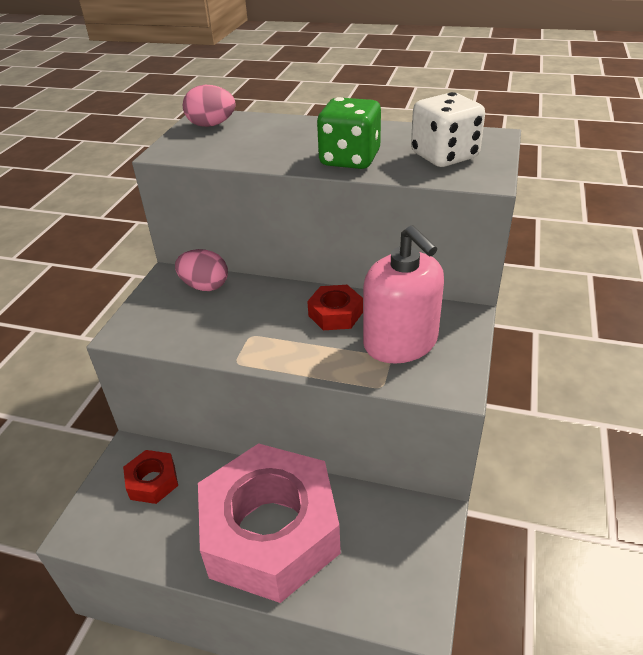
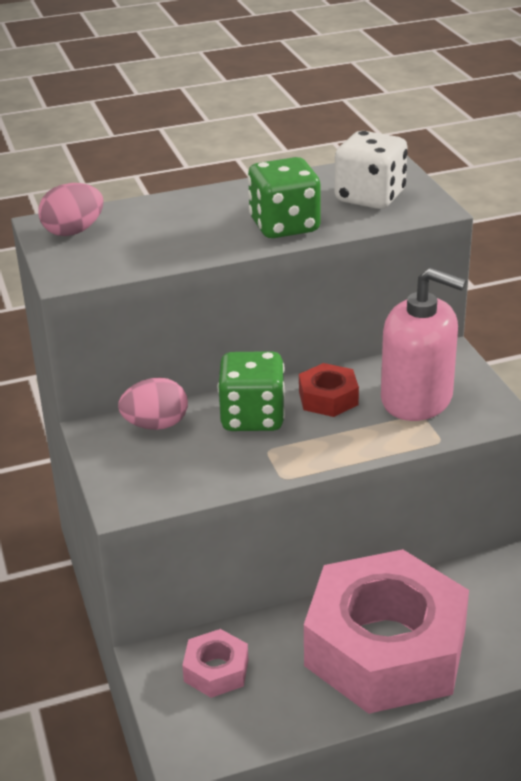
camera: 35 degrees left, 5 degrees down
(152, 481) = (216, 670): red nut -> pink nut
(269, 307) = (253, 417): none -> green dice

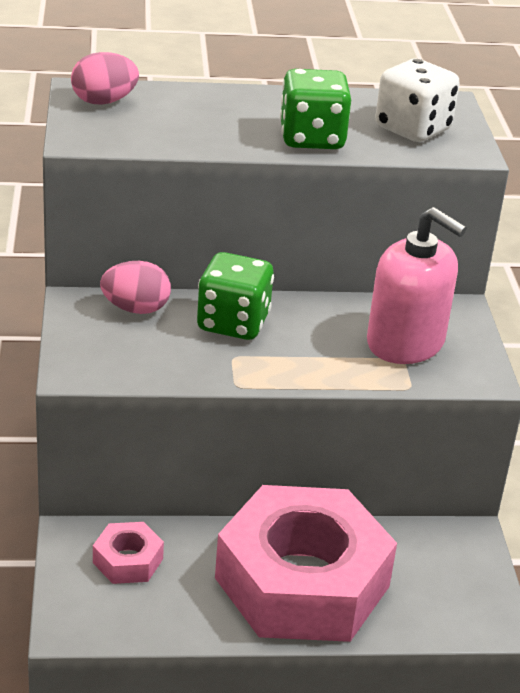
camera: 10 degrees right, 0 degrees up
(328, 398) = (316, 322): red nut -> none

